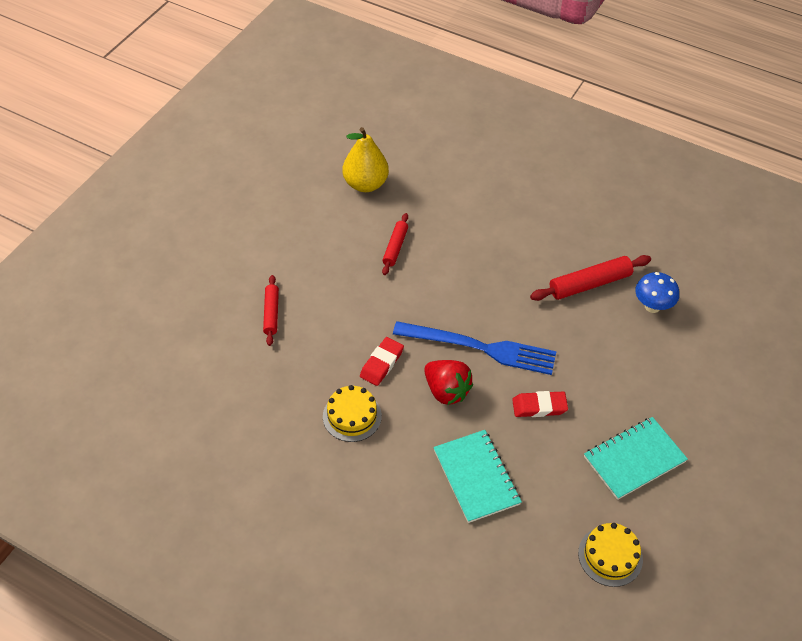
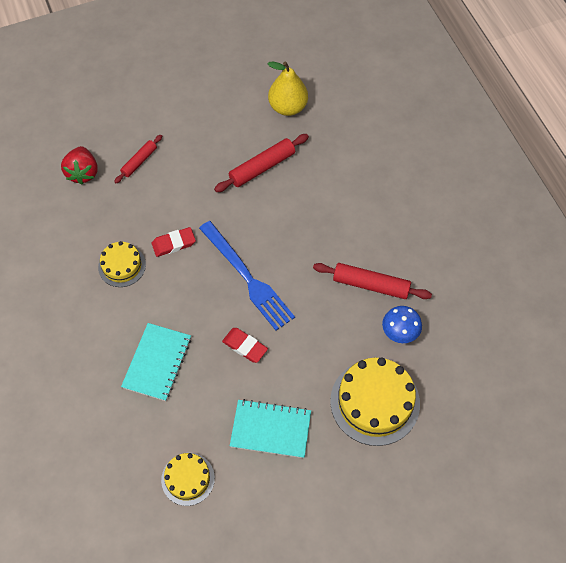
camera: 40 degrees right, 10 degrees up
(395, 247) = (262, 167): red rolling pin -> red rolling pin, size x1.59
(446, 391) = (196, 291): red strawberry -> red strawberry (83, 173)
(691, 374) = (375, 402): none -> yellow cake

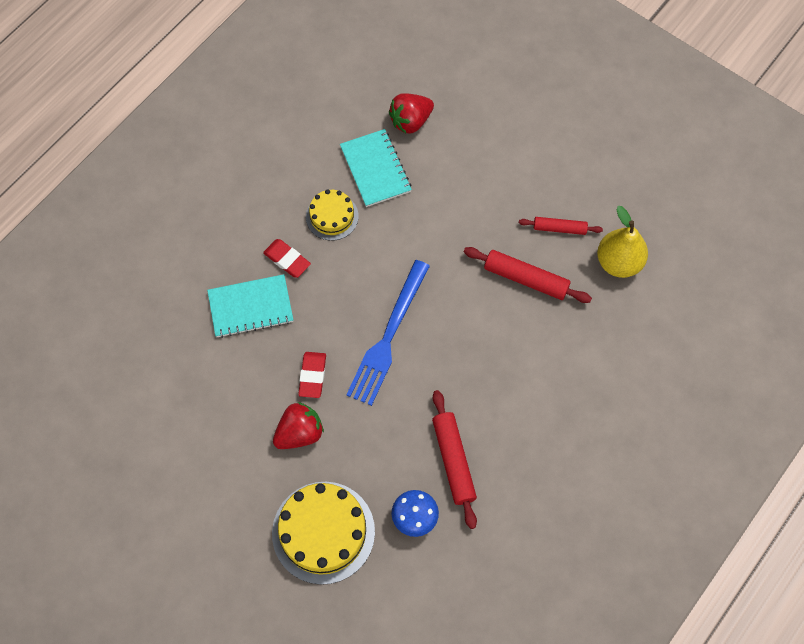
camera: 60 degrees right, 5 degrees up
(139, 161) = (456, 162): red rolling pin -> red rolling pin (559, 228)
(174, 243) = (384, 247): red eraser -> red eraser (287, 260)
(188, 479) = (152, 400): yellow cake -> none
(270, 429) = (240, 447): turquoise notebook -> turquoise notebook (375, 169)
(285, 379) = (299, 433): none -> red strawberry

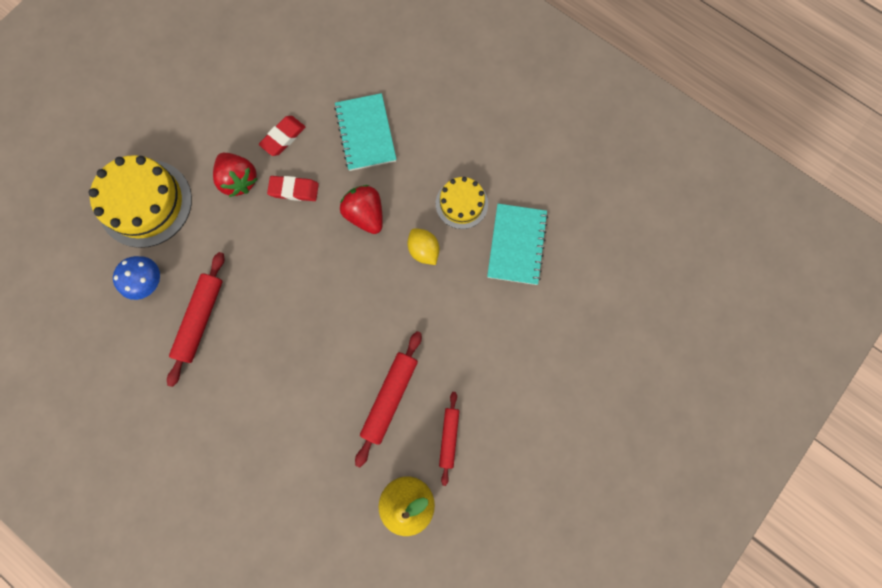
camera: 90 degrees right, 10 degrees up
(287, 260) = (414, 163): red eraser -> red eraser (283, 137)
(375, 169) = (516, 245): turquoise notebook -> turquoise notebook turned 60 degrees counterclockwise
(380, 250) = (423, 250): none -> yellow lemon
(388, 336) = (331, 258): blue fork -> none
(410, 121) = (576, 280): red strawberry -> red strawberry (365, 215)
(453, 461) = (200, 319): red rolling pin -> red rolling pin turned 60 degrees counterclockwise

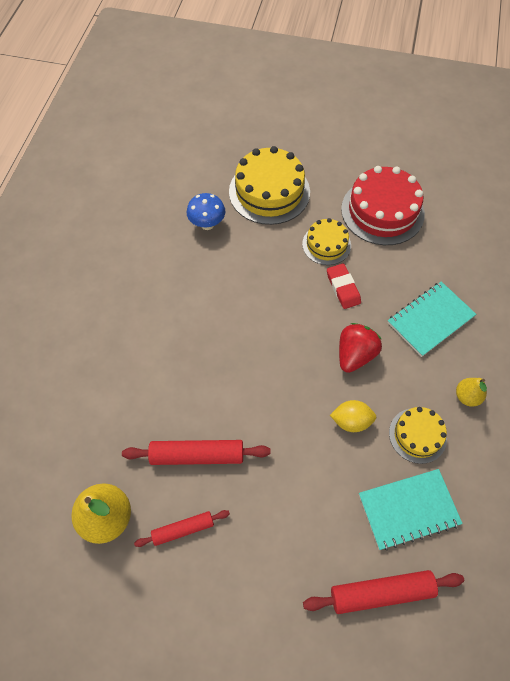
camera: 65 degrees right, 15 degrees down
(200, 319) = (195, 272): red rolling pin -> red rolling pin (381, 592)
(231, 110) = (382, 211): none -> red cake
(239, 180) = (326, 244): red strawberry -> yellow cake
(283, 137) = (384, 258): red eraser -> none
(423, 250) = (351, 421): yellow lemon -> yellow lemon turned 60 degrees clockwise
(449, 145) = (467, 396): none -> yellow pear

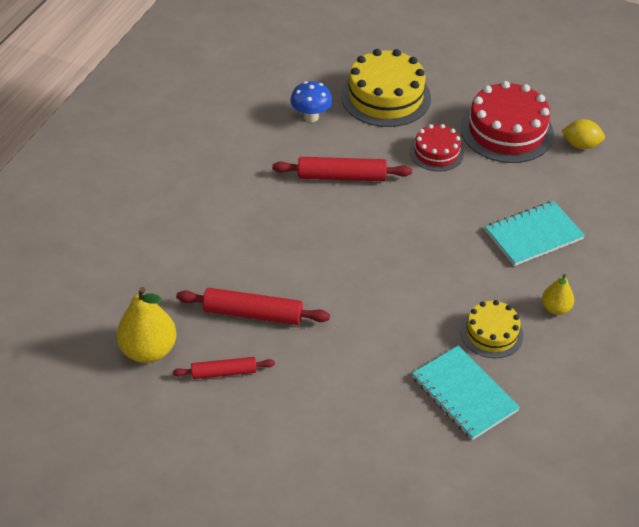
camera: 10 degrees right, 15 degrees down
(326, 244) = (436, 152): yellow cake -> red cake
(343, 288) = (444, 193): red eraser -> none
(351, 421) = (423, 310): yellow lemon -> yellow lemon (580, 145)
(355, 355) = (442, 254): red strawberry -> none
(381, 592) = (416, 458): red rolling pin -> red rolling pin (341, 177)
(408, 509) = (464, 394): turquoise notebook -> turquoise notebook turned 60 degrees clockwise

